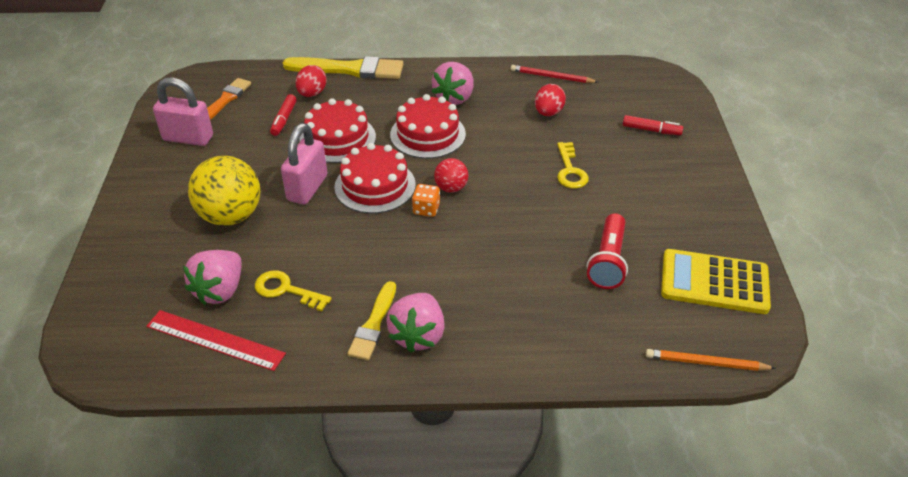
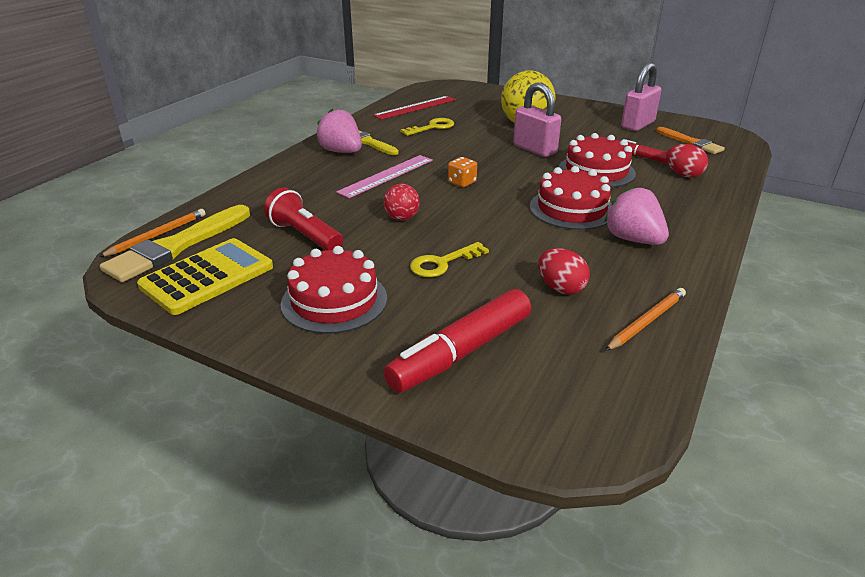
camera: 120 degrees right, 10 degrees down
(220, 290) = (454, 113): pink strawberry -> none
(349, 69) = (725, 199): yellow brush -> yellow brush (177, 246)
(375, 186) = (513, 171): red cake -> red cake (334, 300)
(451, 188) = (478, 198): red ball -> red ball (402, 218)
(452, 266) = (386, 176): none -> pink ruler
(552, 77) = (646, 321): red pencil -> orange pencil
(570, 170) = (443, 263): yellow key -> yellow key turned 60 degrees counterclockwise
(651, 130) = (461, 352): red marker -> red marker, size x1.94

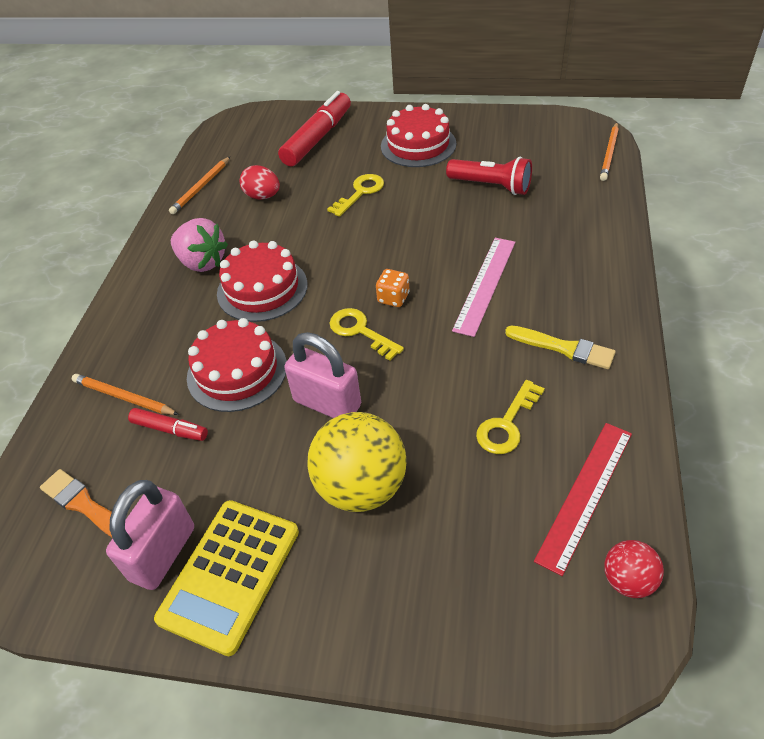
camera: 165 degrees right, 15 degrees up
(177, 246) = (579, 149): yellow brush -> none
(207, 276) = (523, 136): yellow calculator -> yellow calculator (230, 575)
(341, 152) = (579, 315): pink strawberry -> none
(402, 218) = (424, 228): red ball -> red ball (628, 580)
(497, 172) = (360, 331): none -> yellow key
(683, 175) = (124, 397): red egg -> orange pencil

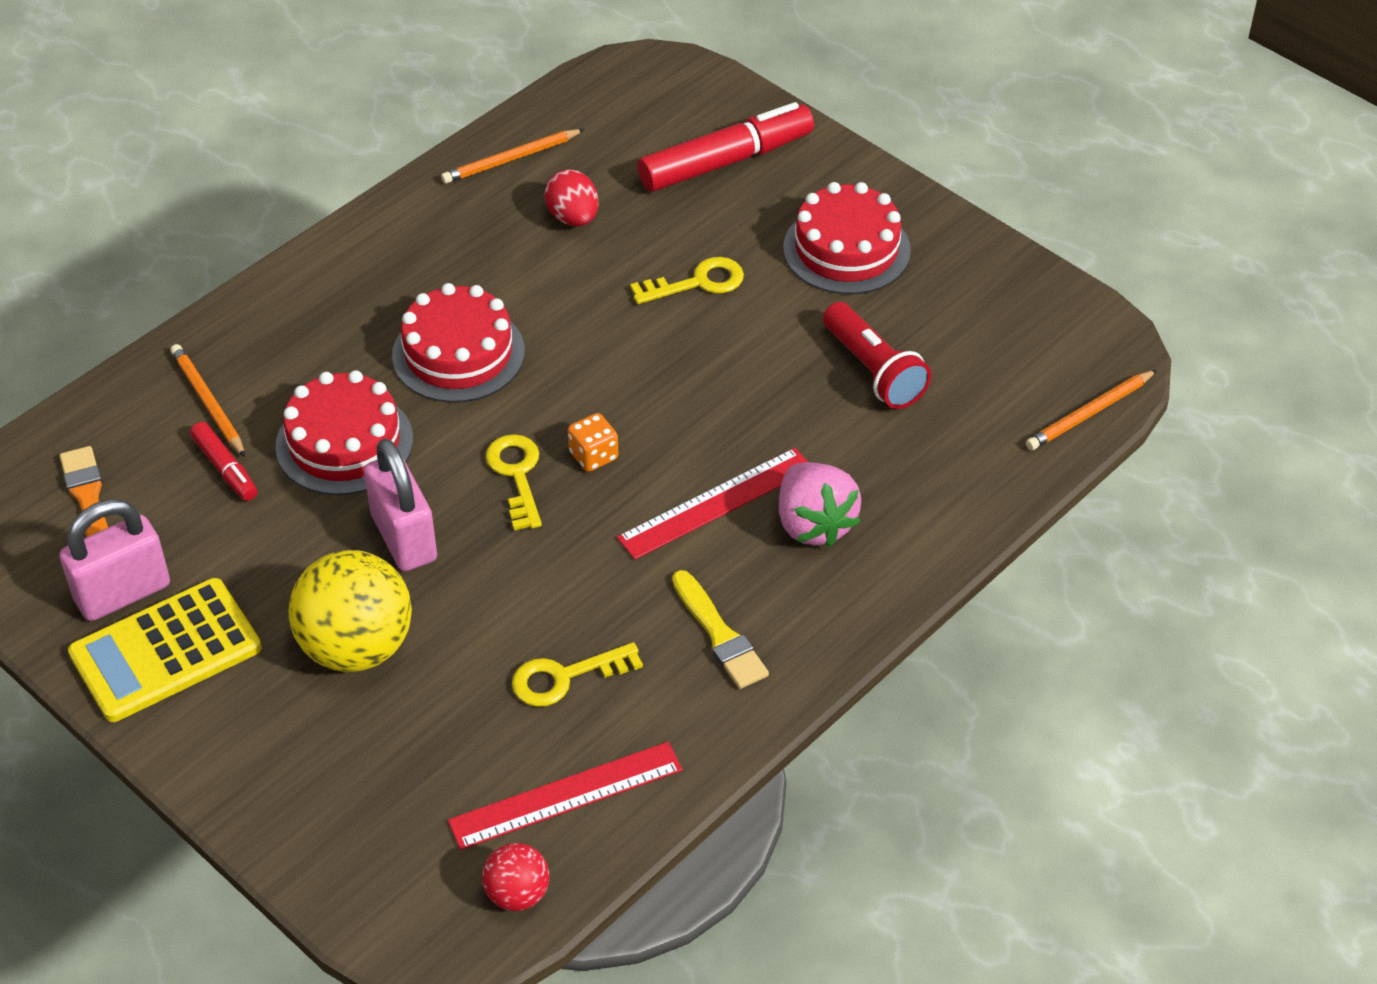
camera: 30 degrees right, 0 degrees up
(202, 262) = (422, 276): pink strawberry -> pink strawberry (814, 524)
(485, 284) = (716, 503): pink ruler -> red ruler

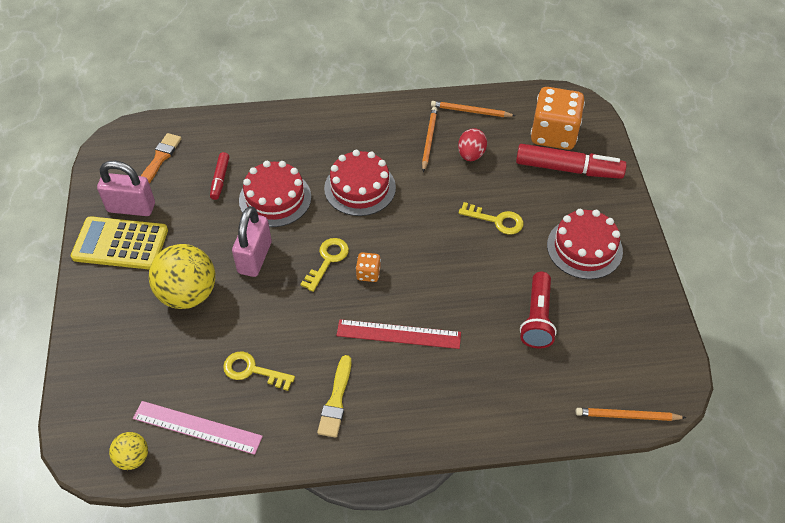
camera: 40 degrees right, 5 degrees up
(208, 403) = (242, 146): orange pencil -> orange pencil (429, 140)
(517, 894) = (133, 458): red ball -> yellow ball
(566, 795) = (197, 427): red ruler -> pink ruler
(660, 126) = (554, 134): none -> orange dice
(814, 524) = (432, 376): pink strawberry -> none

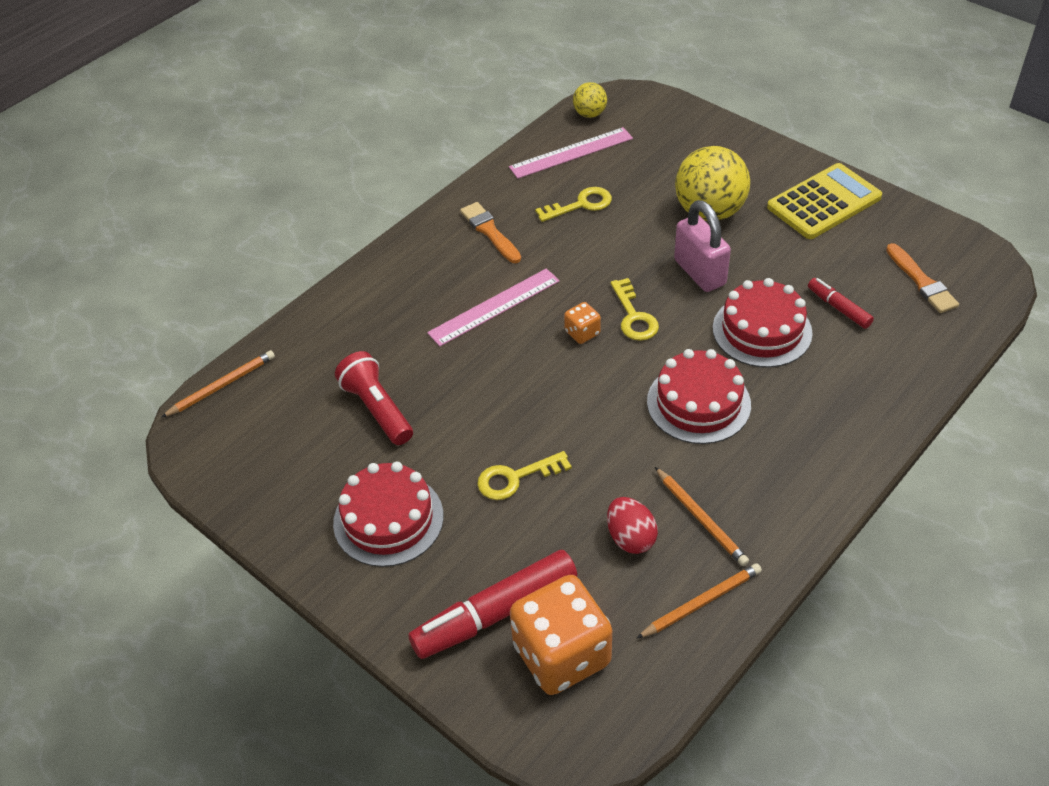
camera: 140 degrees right, 5 degrees down
(131, 207) = (867, 230): pink padlock -> none
(336, 400) = (489, 231): yellow brush -> orange brush
(398, 334) = (494, 307): red ruler -> pink ruler

